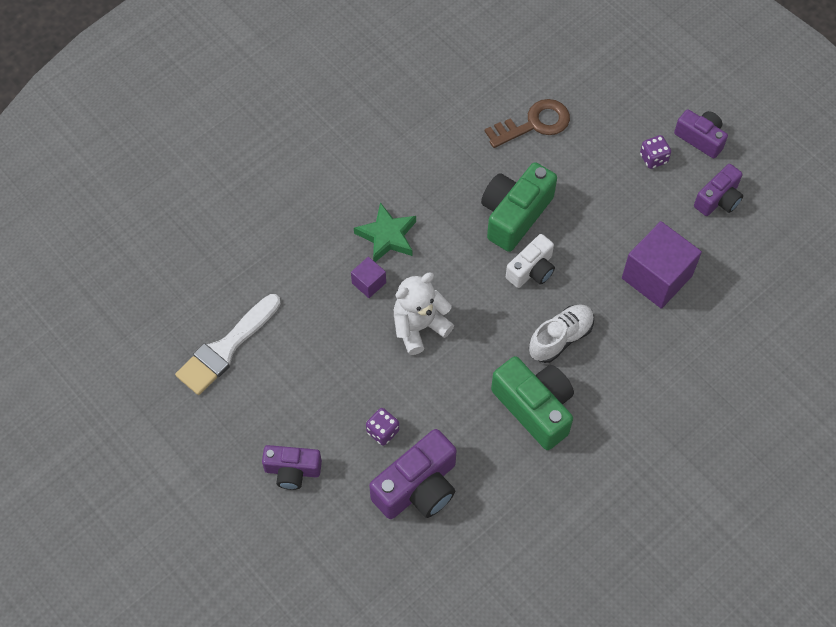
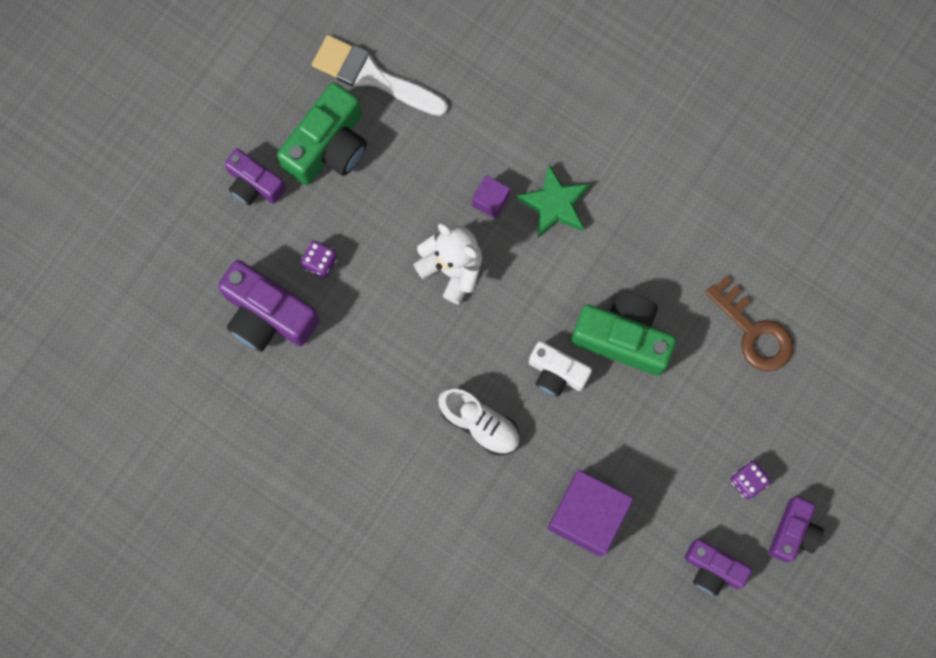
camera: 75 degrees right, 15 degrees up
(292, 471) = (254, 184): purple camera -> purple camera turned 45 degrees counterclockwise
(535, 408) = (388, 415): green camera -> green camera (328, 146)

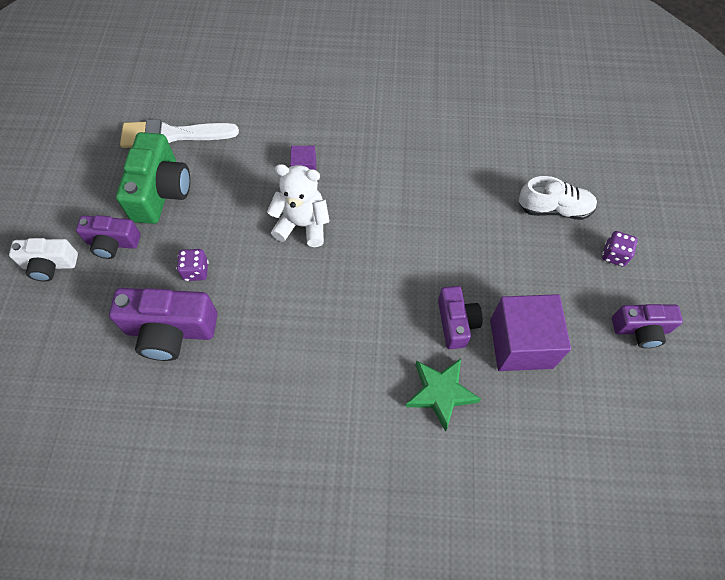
camera: 30 degrees left, 15 degrees down
(480, 424) = (392, 321): white shoe -> white shoe (554, 209)
(554, 204) = (351, 151): green star -> green star (440, 393)
(556, 373) = (426, 255): white camera -> white camera (50, 265)
(623, 337) = (457, 207): green camera -> none
(754, 331) = (541, 160): brown key -> none
(793, 532) = (673, 272): purple camera -> purple camera (456, 323)

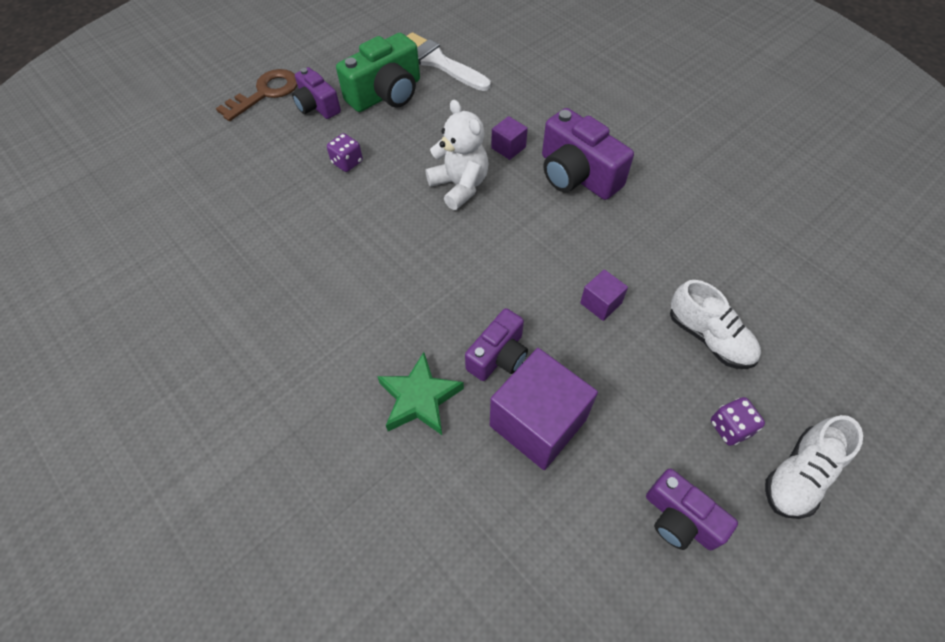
camera: 45 degrees right, 5 degrees down
(50, 265) = (265, 93): white camera -> brown key
(171, 331) = (285, 189): purple camera -> purple camera (577, 175)
(477, 236) = (600, 303): none -> purple cube
(667, 253) = (799, 475): none -> white shoe

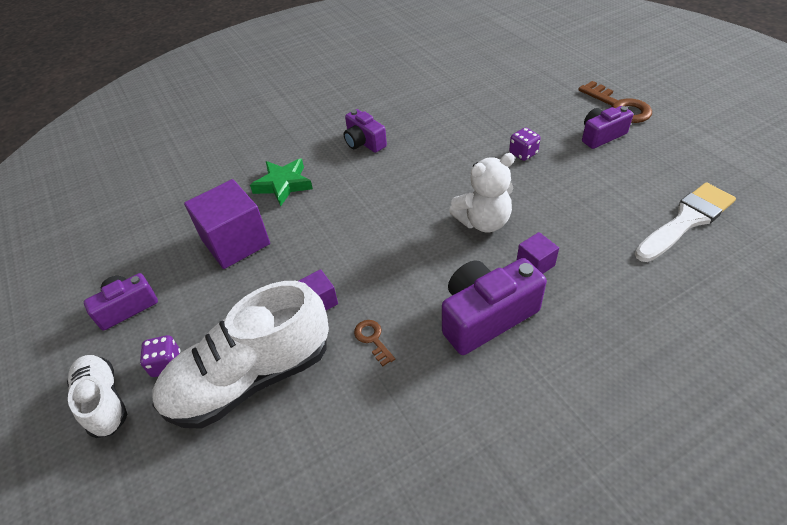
camera: 105 degrees right, 10 degrees down
(386, 94) = (623, 179): green camera -> none
(498, 356) = (297, 227): purple camera -> purple camera (364, 142)
(629, 249) = (373, 339): none -> brown key
(709, 337) = (251, 378): white shoe -> white shoe, size x1.80

